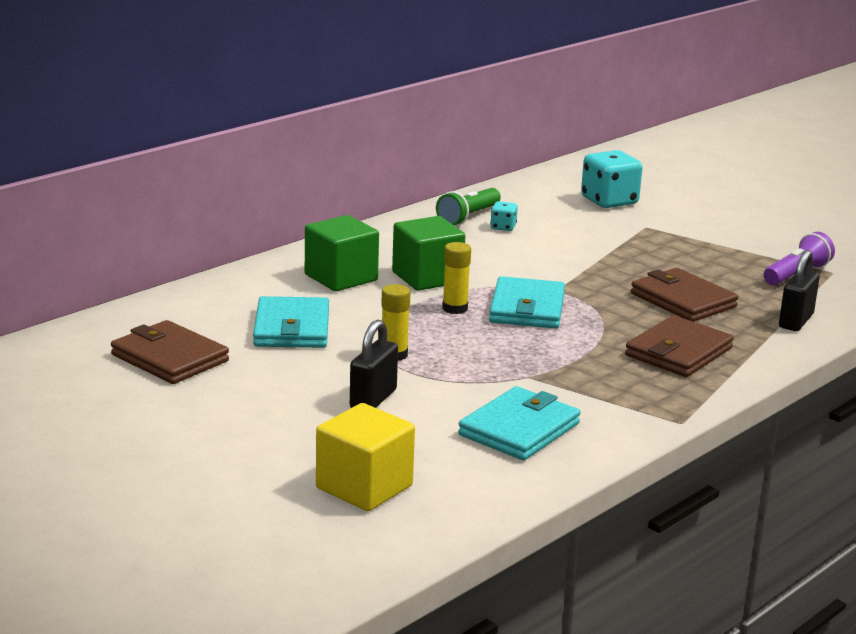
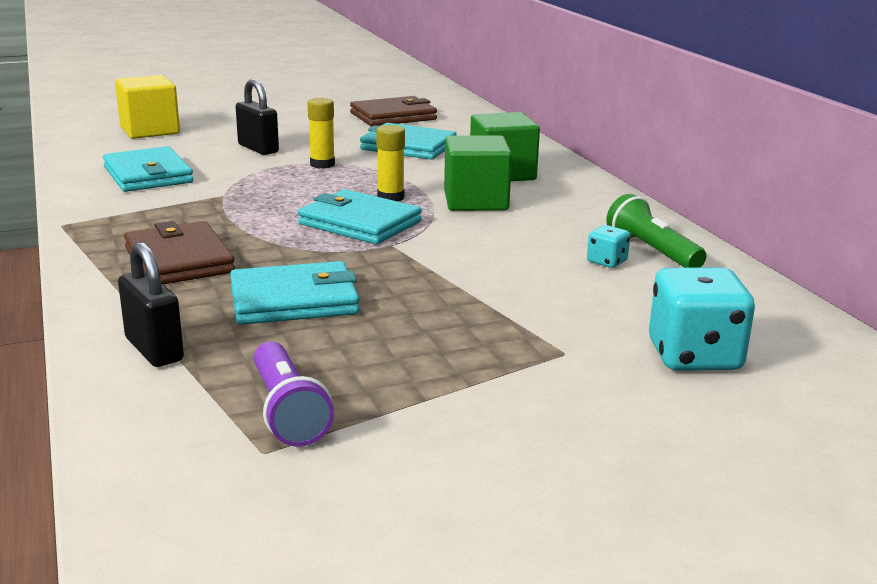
camera: 115 degrees right, 0 degrees up
(683, 300) = (294, 300): brown wallet -> turquoise wallet

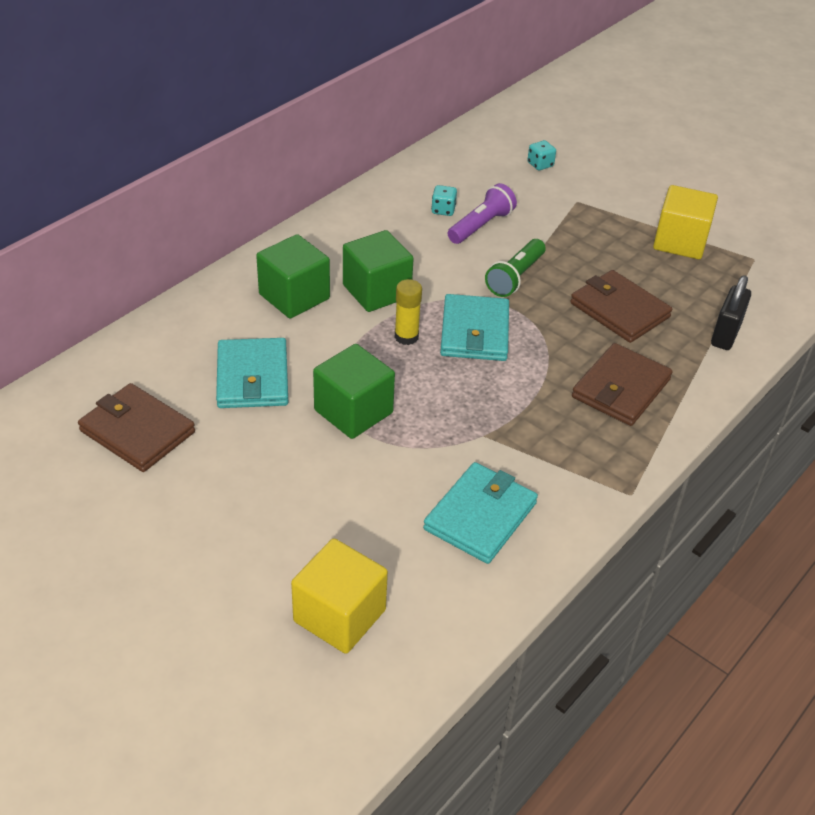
camera: 120 degrees left, 20 degrees up
(258, 148) = (338, 481): black padlock -> none
(287, 412) = (721, 264): purple flashlight -> purple flashlight (481, 226)
(294, 300) = (619, 310): turquoise wallet -> brown wallet
(322, 164) = (353, 411): yellow glue stick -> green cube
(381, 398) = (680, 242): none -> yellow cube
(652, 251) = (409, 196): green flashlight -> green flashlight (515, 277)
(694, 356) = (540, 164): turquoise dice -> turquoise dice, size x0.49

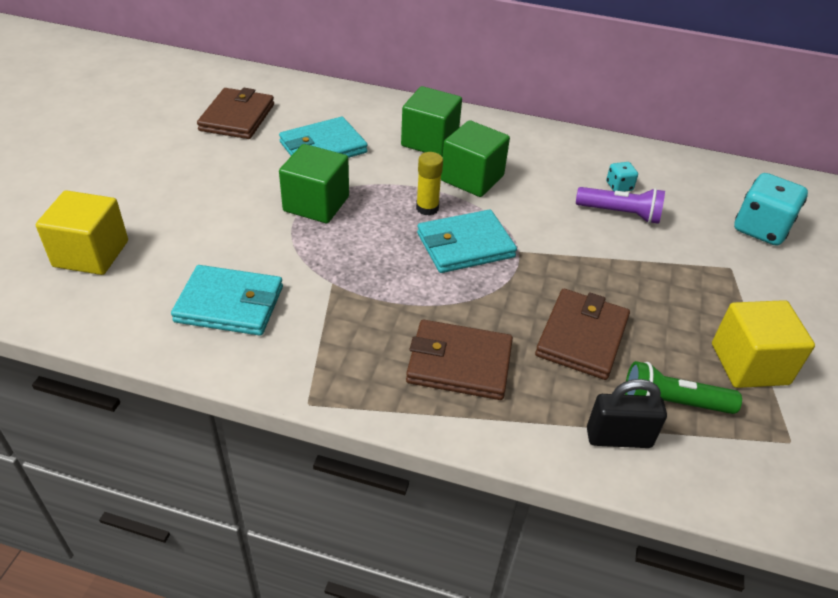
camera: 65 degrees right, 0 degrees up
(515, 277) = (565, 252): green flashlight -> green flashlight (672, 402)
(540, 164) = (761, 229): turquoise dice -> turquoise dice, size x2.06

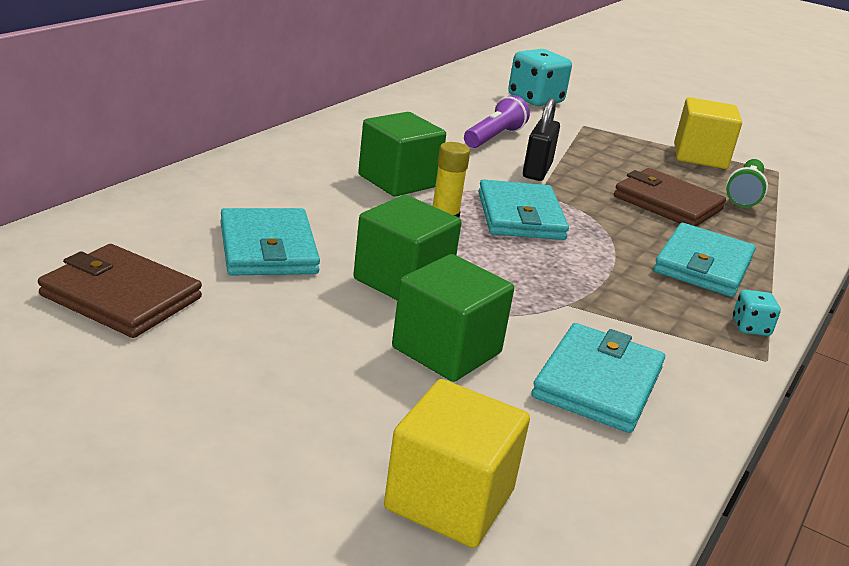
camera: 75 degrees left, 15 degrees down
(430, 141) = (304, 182): green cube -> green cube (446, 350)
(459, 363) = (703, 265): brown wallet -> turquoise wallet
(618, 438) = (786, 224): black padlock -> black padlock (537, 171)
(619, 186) = (449, 125): turquoise dice -> turquoise dice (750, 327)

